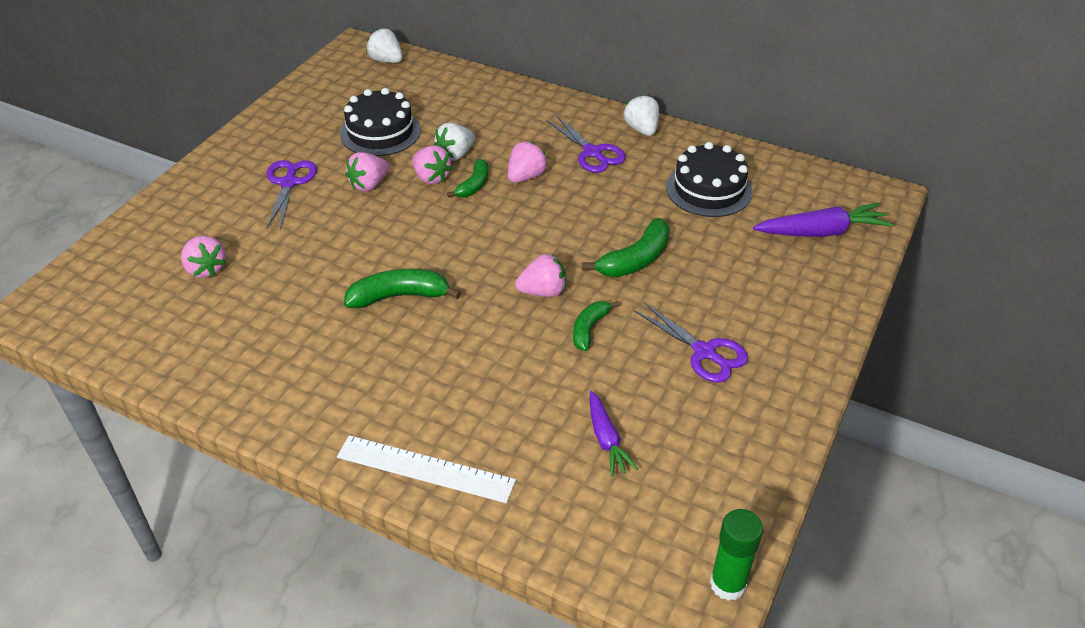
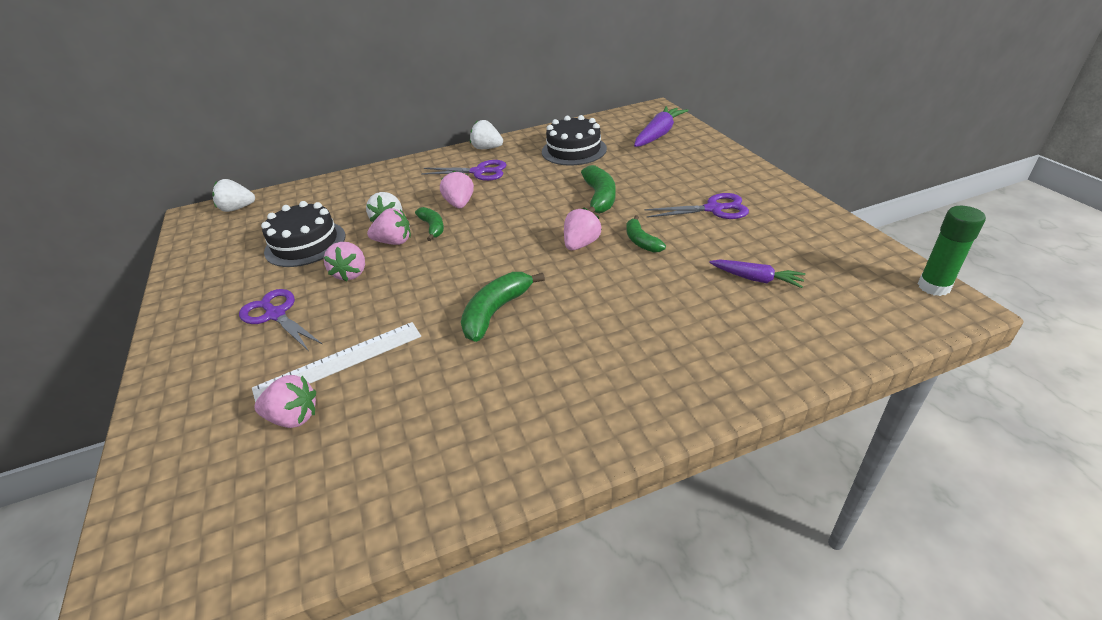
camera: 45 degrees left, 5 degrees down
(425, 469) = (705, 382): white ruler -> white ruler (339, 362)

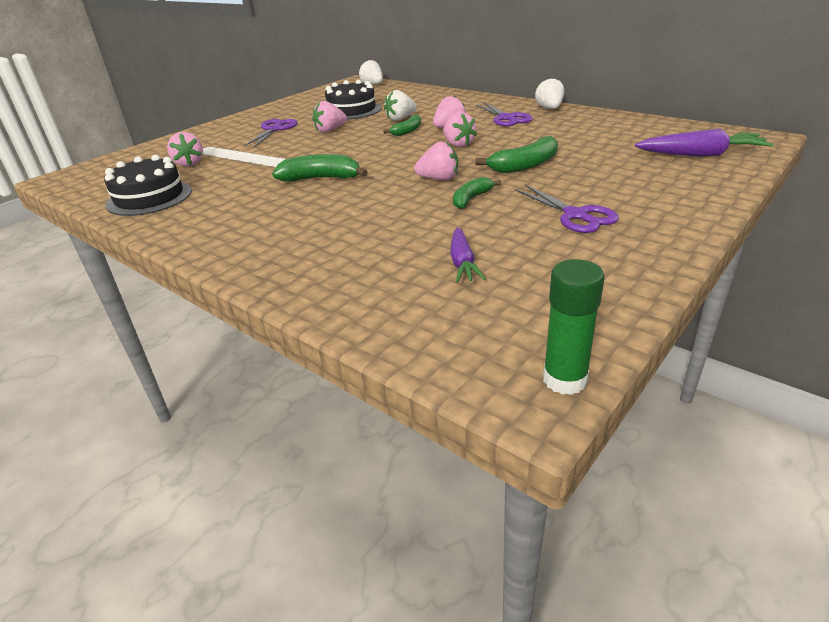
camera: 60 degrees right, 5 degrees down
(394, 242) = (377, 128): pink strawberry -> pink strawberry (458, 144)
(574, 150) = (599, 134): black cake -> black cake (149, 198)

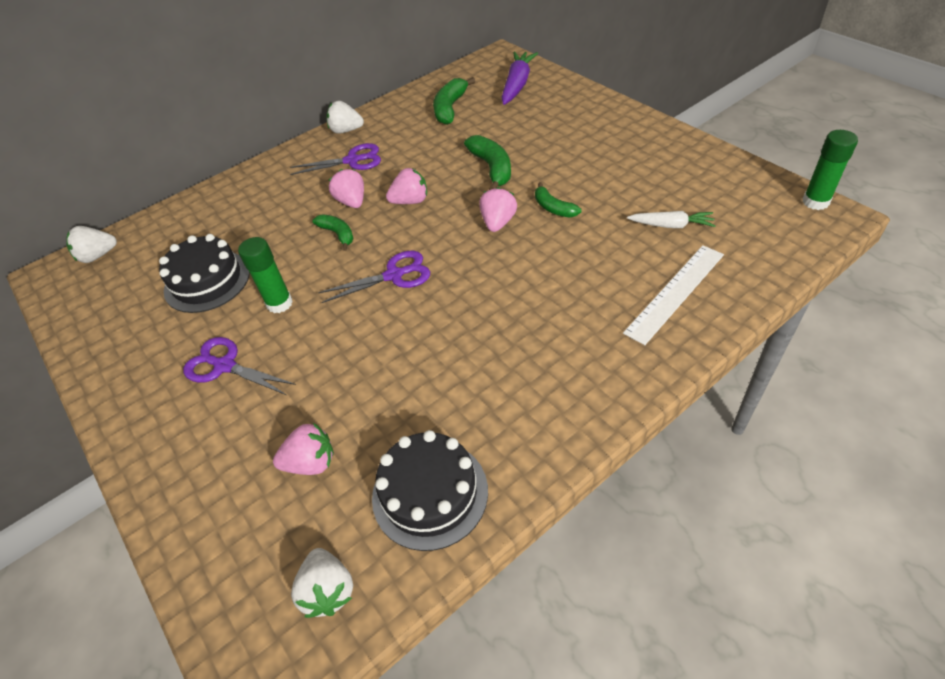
camera: 75 degrees left, 15 degrees up
(241, 157) = (324, 397): white ruler -> white ruler (675, 293)
(321, 178) = (451, 311): green banana -> green banana (450, 108)
(330, 130) = (279, 303): pink strawberry -> green glue stick
(400, 119) = (286, 237): white strawberry -> white strawberry (328, 590)
(462, 263) = (671, 225): purple carrot -> white carrot
(575, 215) = (605, 160): purple scissors -> purple scissors (394, 275)

